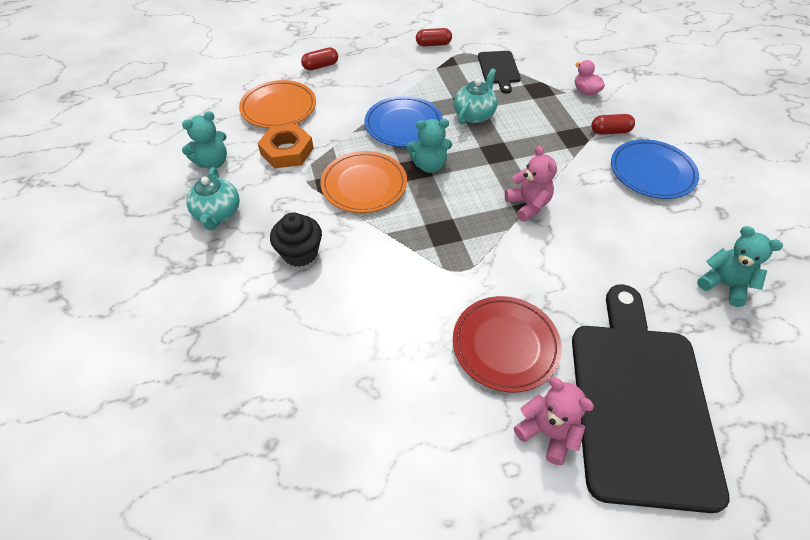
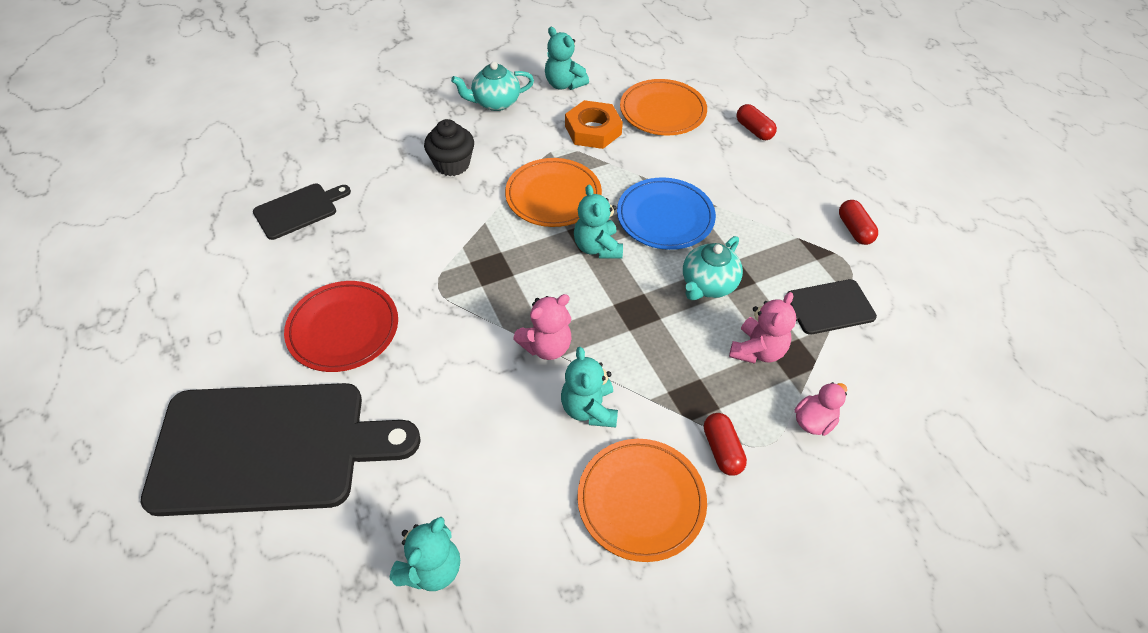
camera: 80 degrees right, 0 degrees up
(333, 394) = (299, 210): none -> black cutting board
(474, 115) = (708, 285): turquoise teapot -> turquoise teapot turned 105 degrees clockwise
(547, 432) = (245, 364): pink teddy bear -> pink teddy bear (757, 350)
(583, 188) = (589, 409): none -> turquoise teddy bear
(652, 172) = (641, 501): blue plate -> orange plate

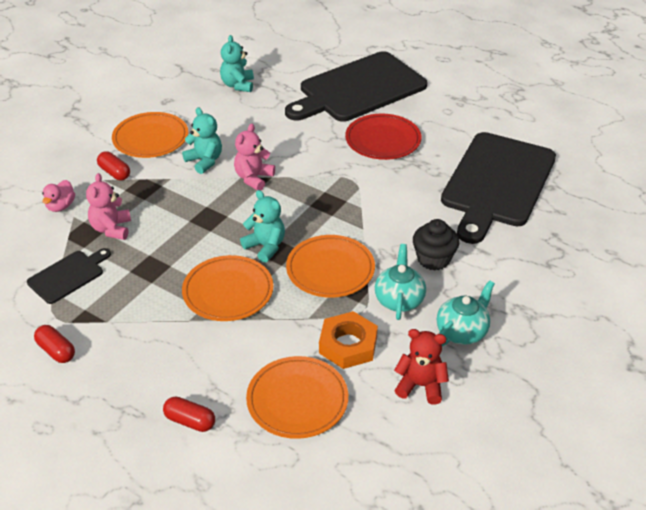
camera: 150 degrees right, 10 degrees down
(299, 210) = (497, 183): black cutting board -> black cutting board, size x2.17
(564, 84) = (420, 386): turquoise teddy bear -> red teddy bear
(665, 217) = (228, 291): blue plate -> orange plate
(708, 285) = (166, 255): turquoise teapot -> turquoise teapot (399, 300)

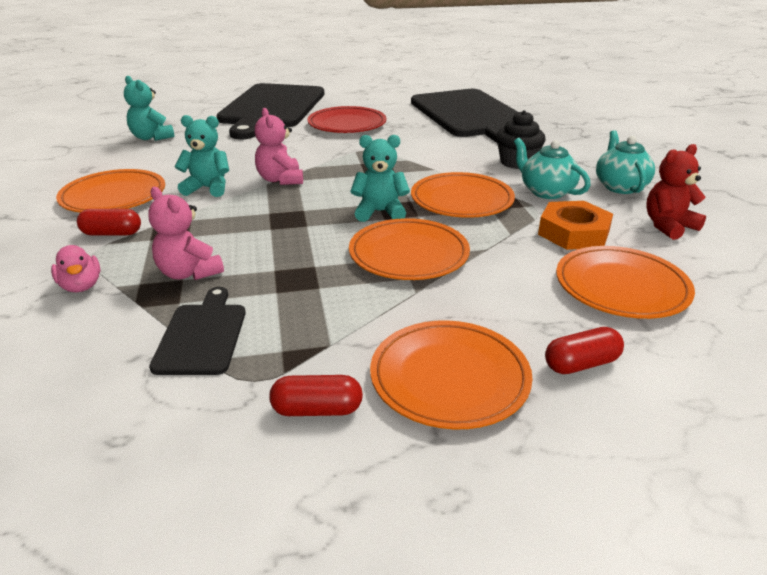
camera: 45 degrees left, 10 degrees down
(125, 379) = (449, 378): none -> orange plate

